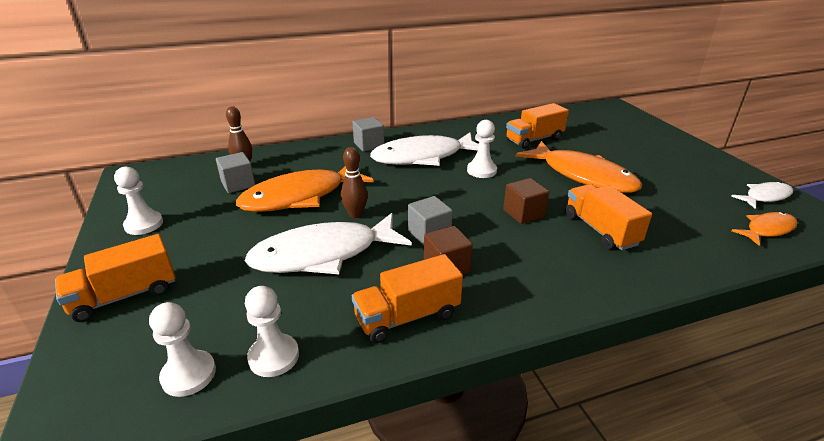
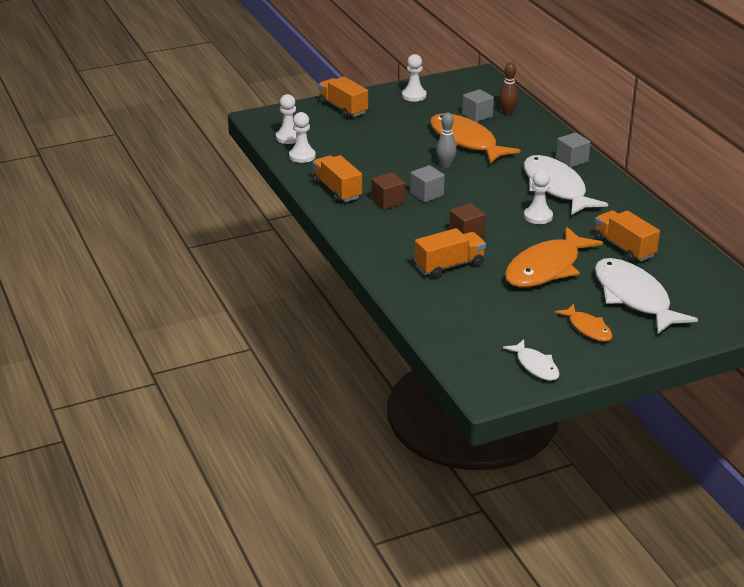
camera: 85 degrees right, 0 degrees up
(323, 254) = (393, 159): white fish -> white fish (634, 298)
(355, 214) = (445, 165): brown bowling pin -> grey bowling pin
(767, 229) = (471, 349): orange fish -> orange fish (588, 328)

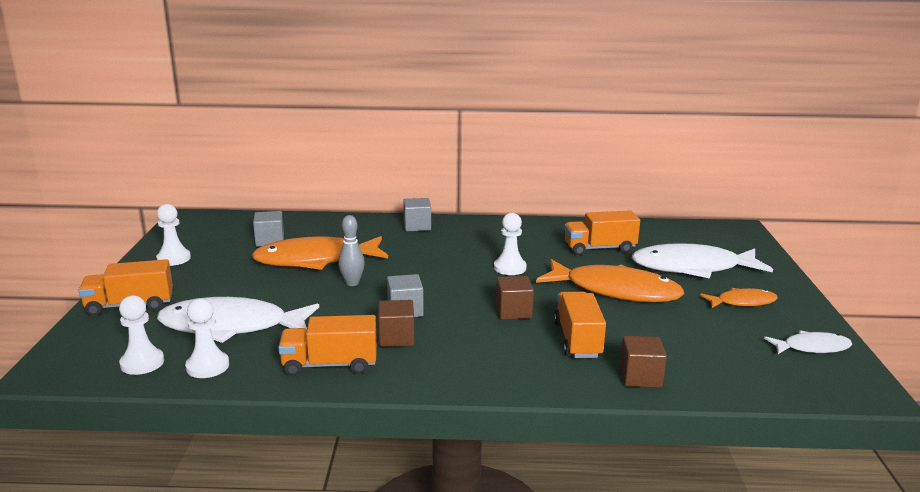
camera: 65 degrees left, 10 degrees down
(420, 297) = (640, 377): none -> brown cube
(507, 112) = (285, 227): brown bowling pin -> none
(546, 268) = (615, 291): orange fish -> orange fish turned 45 degrees counterclockwise
(556, 188) = (461, 246): white fish -> white fish (231, 326)

